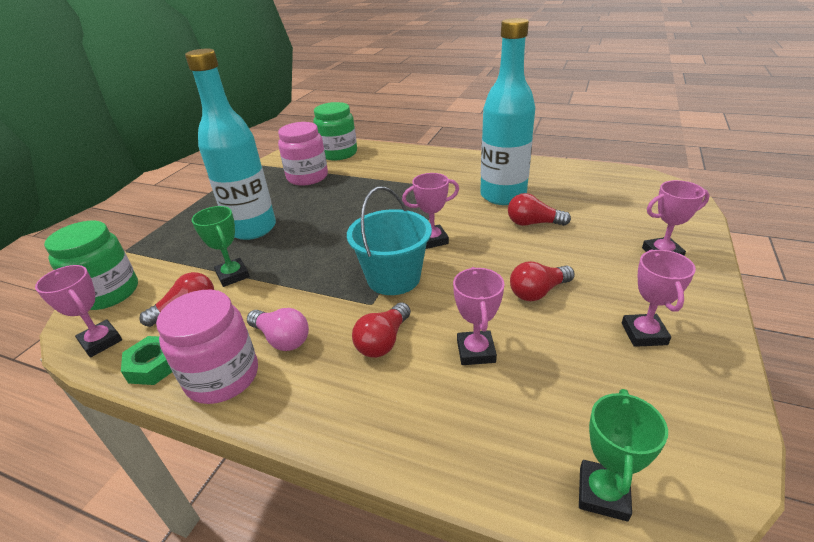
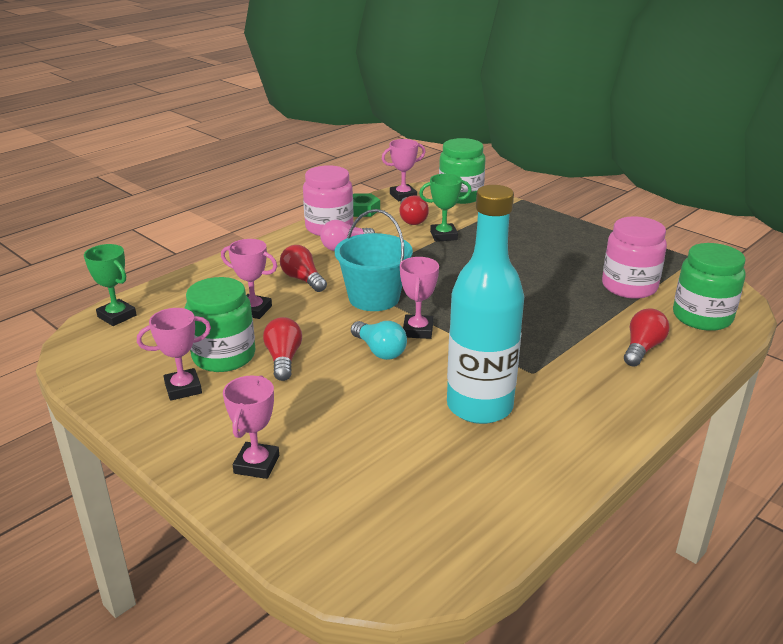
camera: 110 degrees right, 5 degrees down
(252, 229) = (518, 248): turquoise bottle -> none
(477, 248) = (379, 350): none -> turquoise light bulb
(533, 223) = (395, 402): red light bulb -> red light bulb (642, 348)
(572, 332) = (224, 356): none -> green jar
(644, 334) = (183, 388): pink trophy -> pink trophy turned 45 degrees counterclockwise

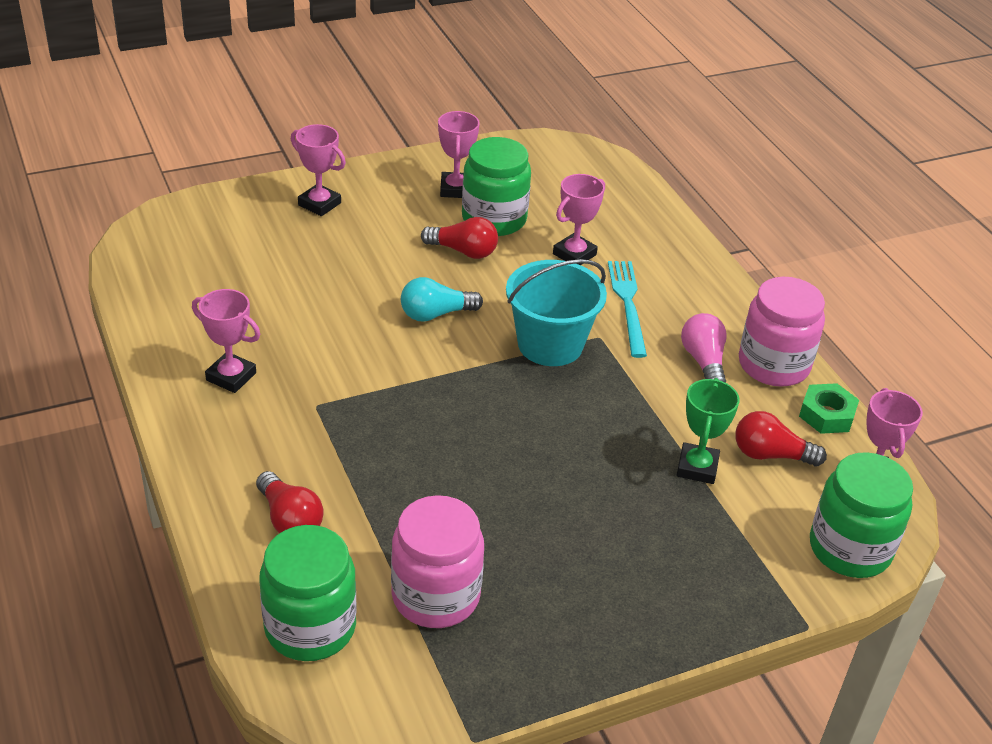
camera: 110 degrees right, 10 degrees up
(117, 316) = (613, 173): green trophy -> none
(303, 279) = (627, 304): red light bulb -> turquoise fork
(418, 330) = (456, 353): pink trophy -> pink trophy (231, 376)
(479, 406) = (292, 345): turquoise bottle -> none

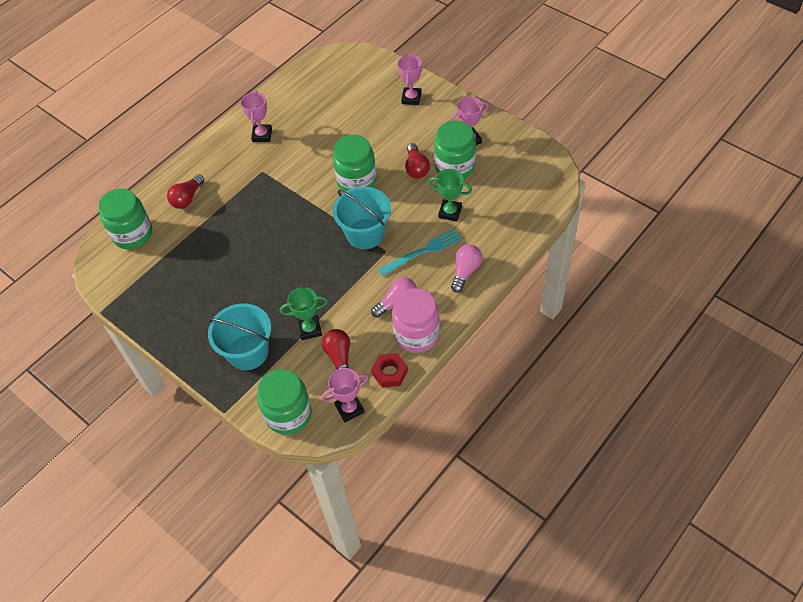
camera: 70 degrees right, 15 degrees up
(435, 314) = (356, 181): turquoise light bulb -> green jar
(435, 596) = (170, 266): pink jar -> none
(574, 254) = (450, 212): pink trophy -> green trophy
(691, 282) = (465, 271): none -> pink light bulb
(700, 555) = (248, 352): none -> turquoise bucket
(827, 415) = (389, 373): green nut -> red nut

